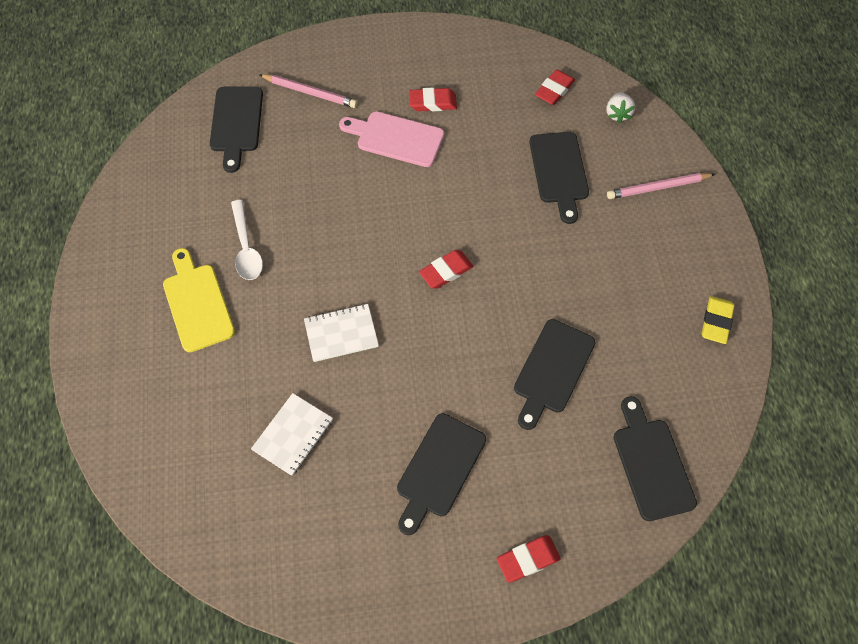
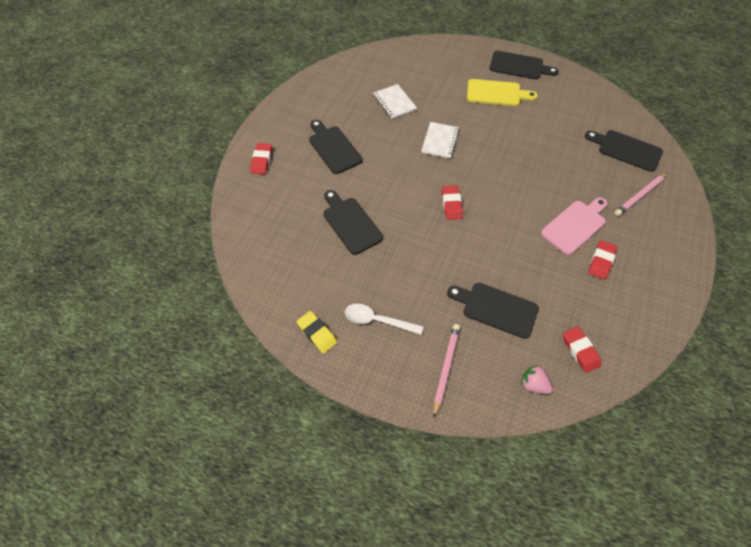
camera: 120 degrees right, 5 degrees down
(246, 248) = (523, 123): white spoon -> white spoon (377, 320)
(617, 114) = (533, 384): white strawberry -> pink strawberry
(651, 464) = (261, 239): black cutting board -> black cutting board (519, 66)

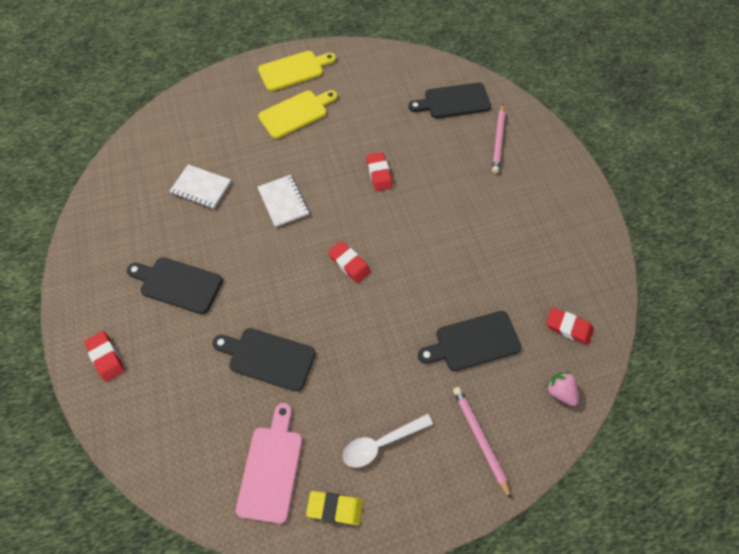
camera: 40 degrees left, 5 degrees up
(519, 66) = (294, 70): black cutting board -> yellow cutting board
(533, 384) = (559, 391): pink strawberry -> pink strawberry turned 60 degrees clockwise
(575, 225) = (471, 207): pink cutting board -> pink cutting board (271, 468)
(601, 261) = (518, 228): red eraser -> red eraser (379, 174)

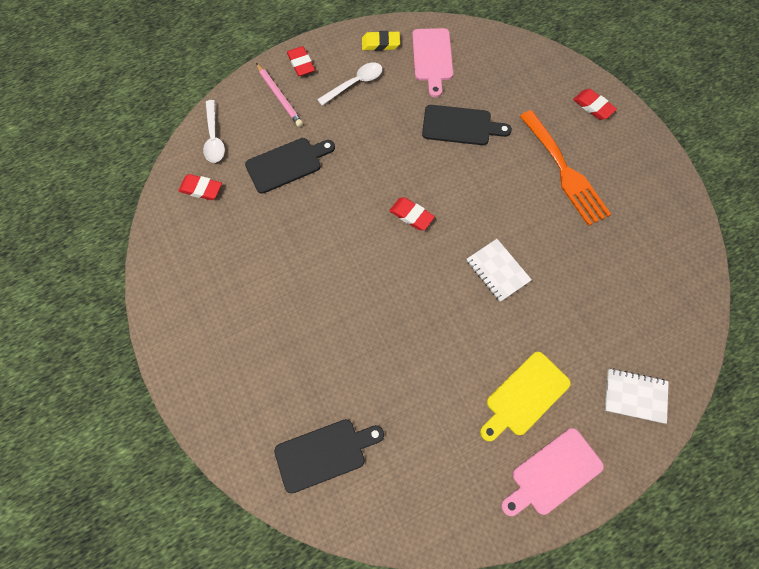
camera: 170 degrees right, 5 degrees up
(178, 284) = (565, 171): black cutting board -> orange fork
(201, 187) = (591, 272): white notebook -> white notebook (635, 396)
(294, 70) = (553, 473): yellow cutting board -> pink cutting board
(379, 174) = (402, 323): red eraser -> red eraser (301, 64)
(498, 140) = (264, 397): pink pencil -> none
(559, 391) = (214, 138): pink strawberry -> white spoon

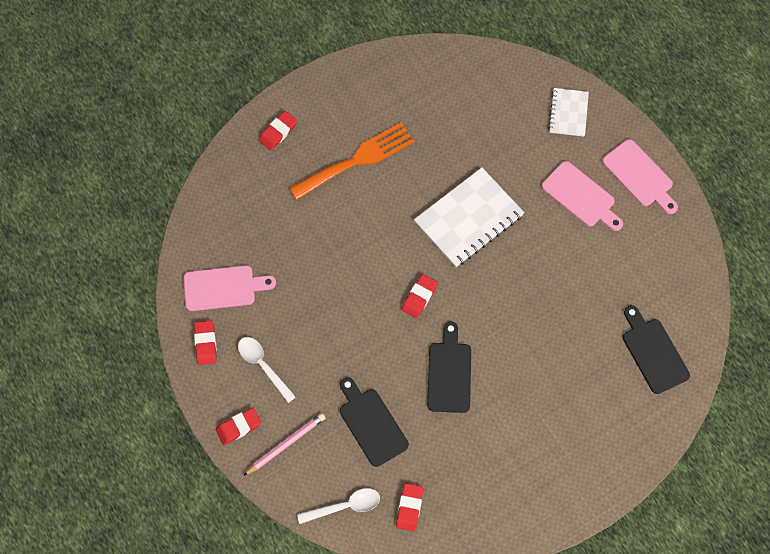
camera: 95 degrees left, 0 degrees up
(380, 43) = (206, 343): yellow eraser -> red eraser
(460, 126) = (310, 256): black cutting board -> black cutting board (449, 373)
(497, 271) = (468, 219): white notebook -> white notebook, size x1.78
(524, 396) = (581, 196): yellow cutting board -> pink cutting board

